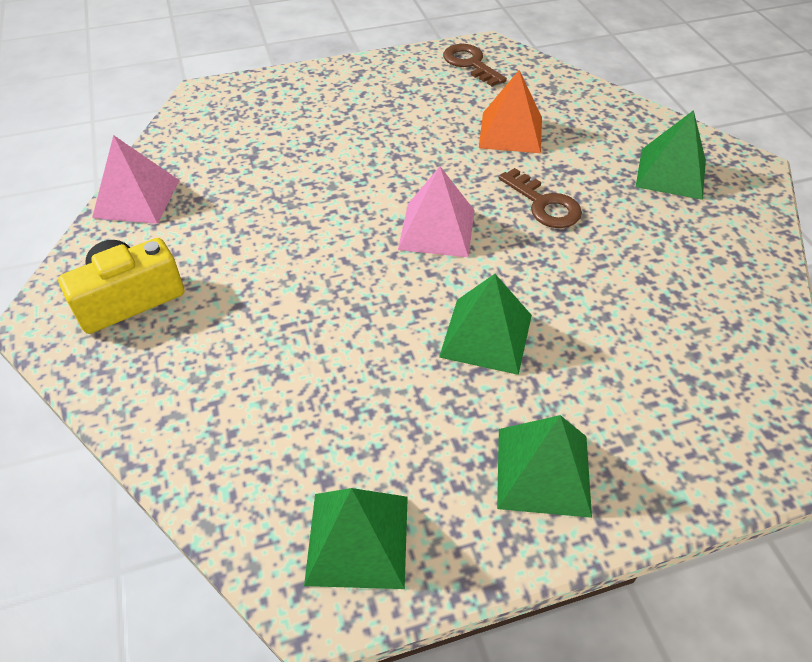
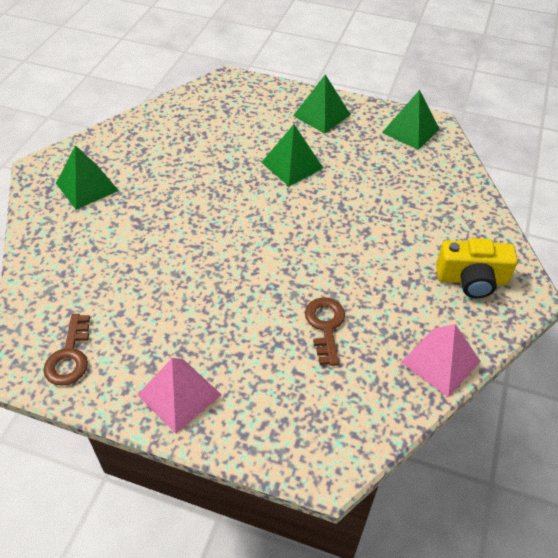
camera: 145 degrees left, 0 degrees up
(436, 229) = (259, 227): pink pyramid -> pink pyramid (179, 394)
(511, 132) = (132, 268): orange pyramid -> none
(544, 204) = (182, 208): brown key -> brown key (325, 326)

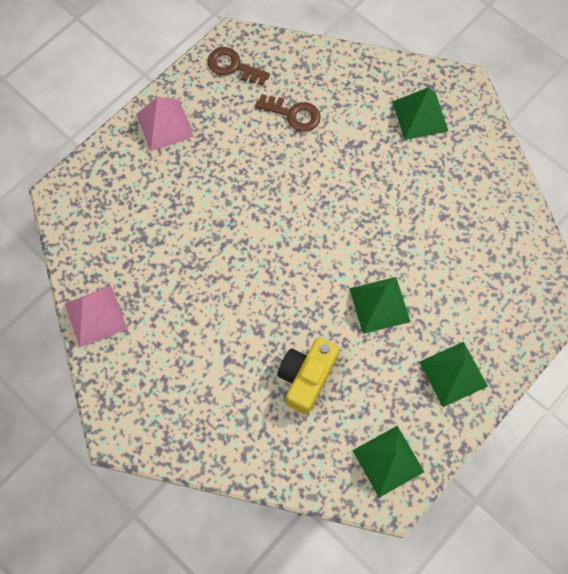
camera: 115 degrees right, 20 degrees up
(325, 326) = (172, 246): brown key -> brown key (293, 114)
(471, 279) = (158, 393): yellow camera -> yellow camera (306, 377)

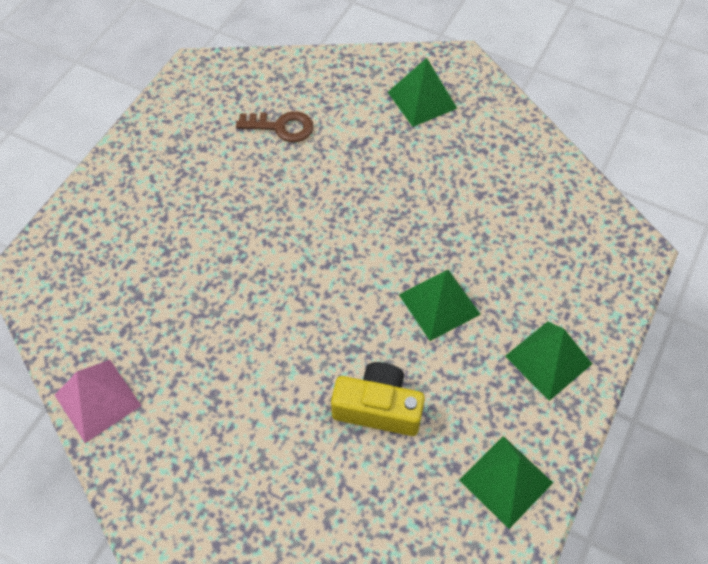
camera: 15 degrees left, 10 degrees down
(164, 125) = (135, 169): pink pyramid -> none
(233, 66) = (200, 93): brown key -> none
(306, 377) = (378, 408): yellow camera -> yellow camera turned 90 degrees clockwise

